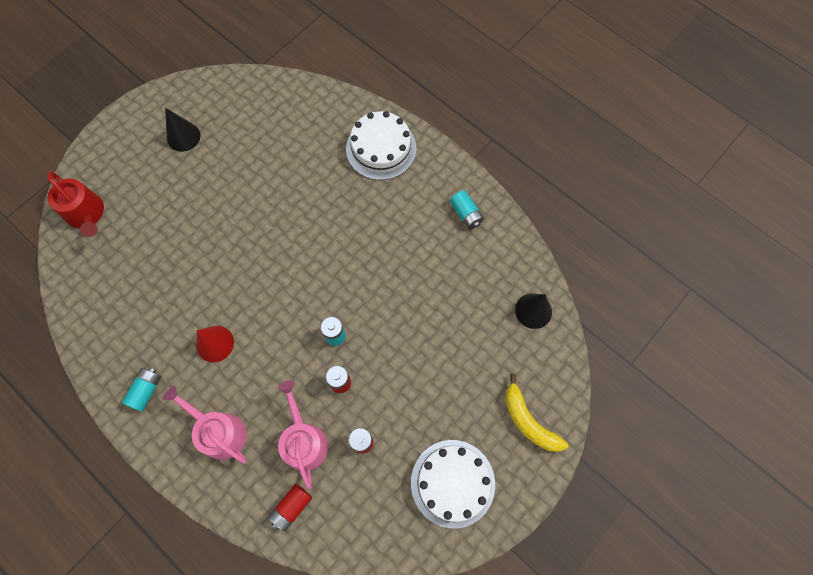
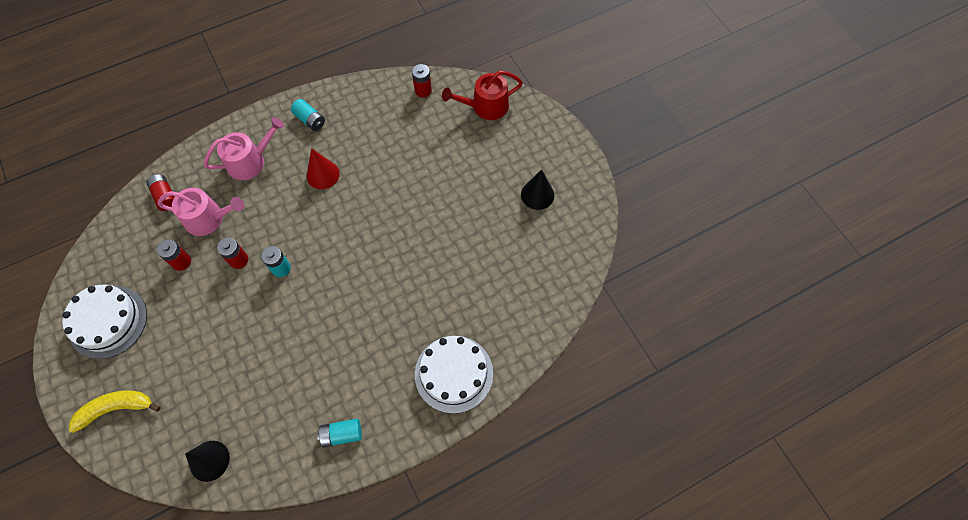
camera: 110 degrees right, 5 degrees down
(78, 284) = (423, 90): none -> red battery

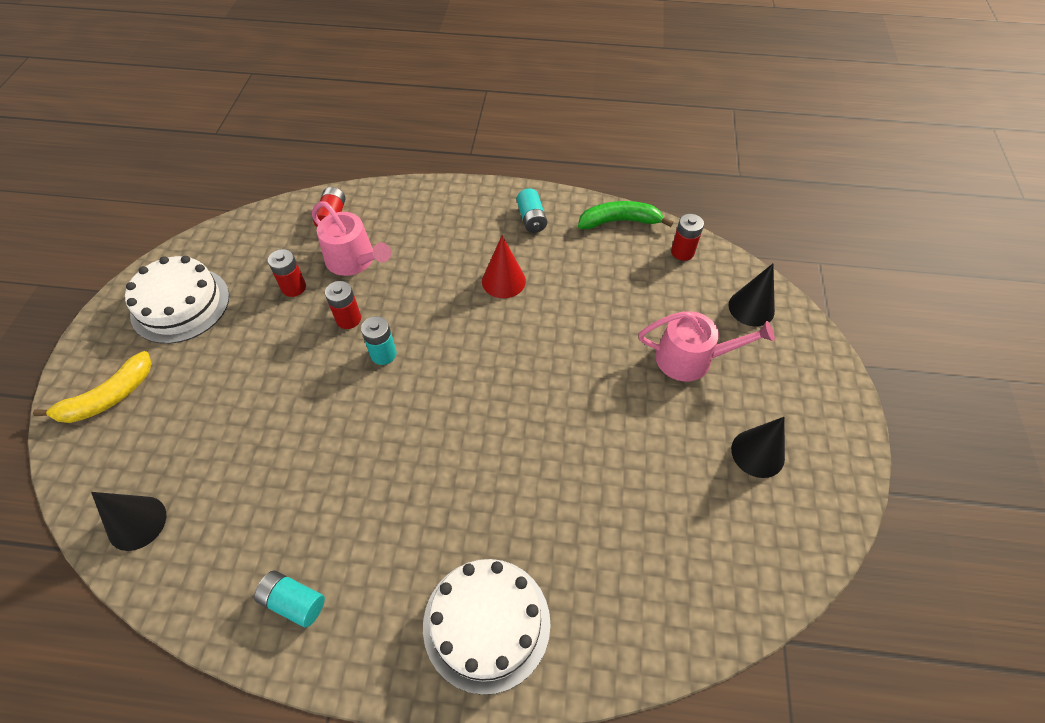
camera: 35 degrees right, 10 degrees down
(116, 409) = (108, 397): yellow banana -> yellow banana turned 120 degrees clockwise
(250, 161) = (439, 227): pink watering can -> pink watering can (691, 358)
(370, 90) = (619, 221): none -> green banana
(485, 106) = (751, 308): red watering can -> black cone

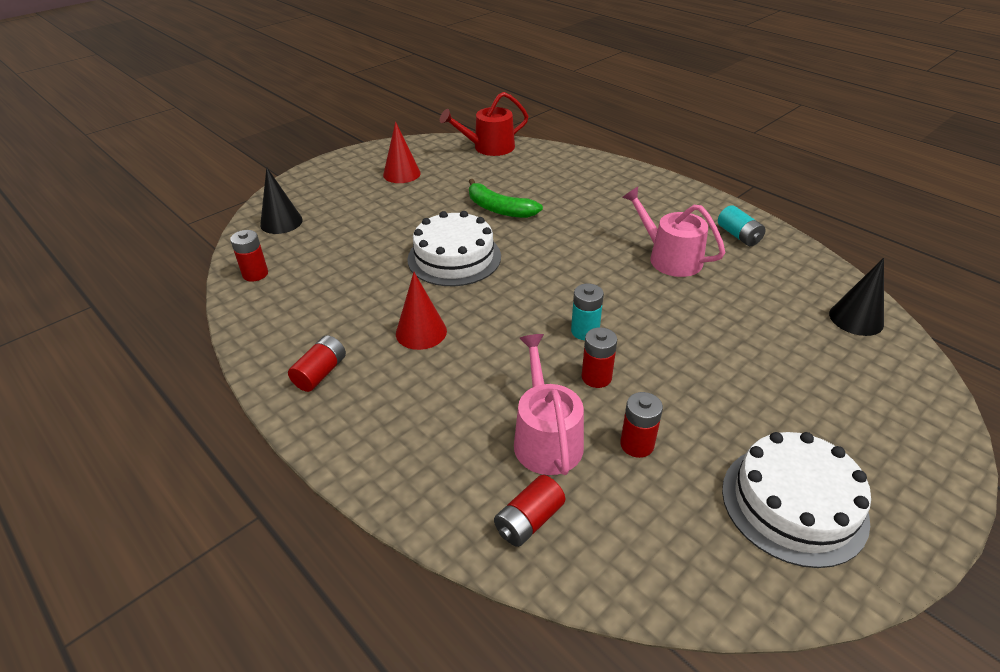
camera: 140 degrees left, 15 degrees down
(108, 397) = (893, 432): yellow banana -> none
(486, 623) = (625, 187): white cake -> white cake (454, 257)
(531, 219) = (320, 373): turquoise battery -> red battery
(619, 221) = (255, 323): green banana -> green banana (499, 209)
(691, 358) = (365, 219): pink watering can -> pink watering can (669, 258)
(738, 595) = (489, 147): none -> red watering can
(757, 453) = (401, 174): black cone -> red cone

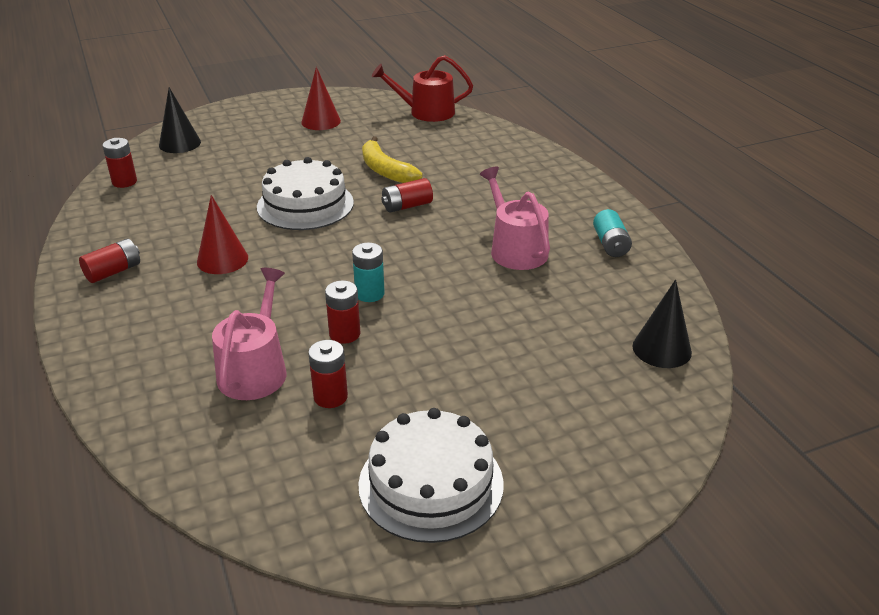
camera: 20 degrees right, 5 degrees down
(499, 209) = (385, 170): green banana -> yellow banana
(529, 521) = (184, 427): red battery -> red battery (407, 206)

